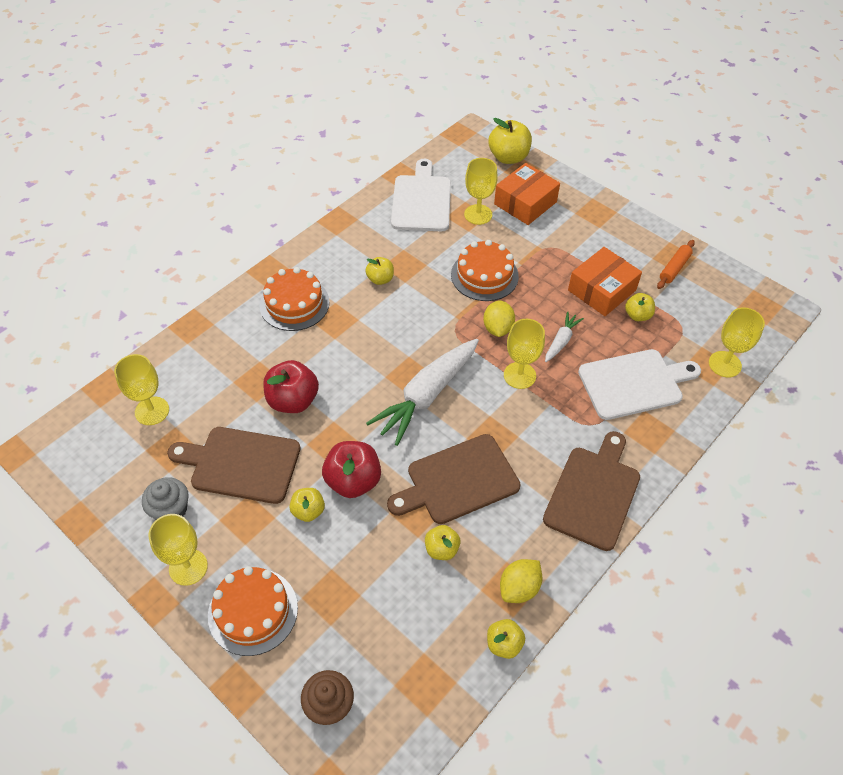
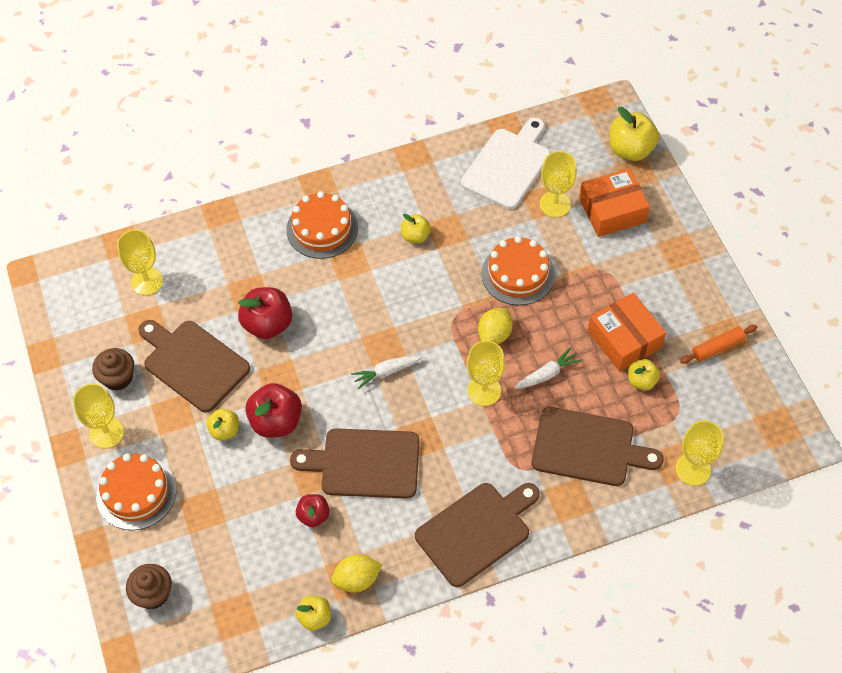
camera: 30 degrees right, 5 degrees up
(171, 510) = (118, 378): grey cupcake -> brown cupcake
(426, 395) = (386, 372): white carrot -> white carrot, size x0.49
(441, 549) = (313, 516): yellow apple -> red apple
(602, 290) = (624, 339): orange box -> orange box turned 75 degrees clockwise
(634, 383) = (588, 448): white cutting board -> brown cutting board

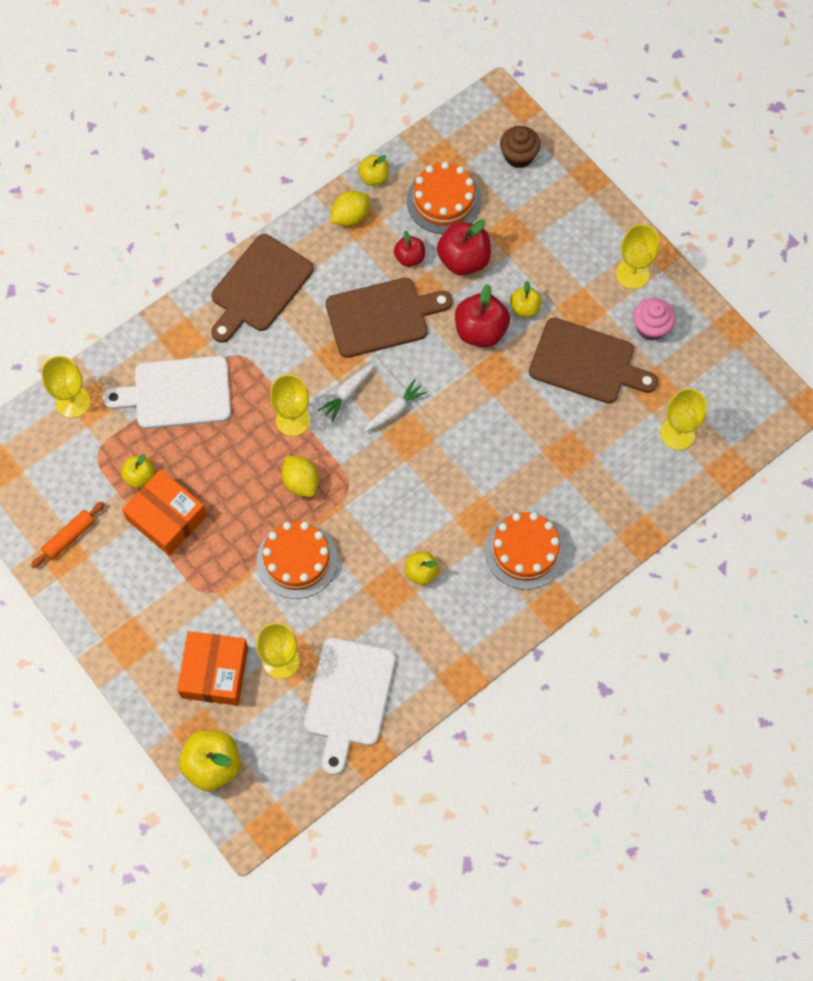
camera: 160 degrees right, 10 degrees up
(118, 378) = (651, 327): brown cupcake -> pink cupcake
(136, 493) = (576, 230): orange cake -> orange cake (443, 201)
(268, 324) = (533, 424): red apple -> red apple (463, 260)
(494, 335) = (301, 482): yellow lemon -> yellow lemon turned 45 degrees counterclockwise
(547, 374) = (236, 456): white carrot -> white carrot (347, 393)
(588, 448) = (177, 393): brown cutting board -> white cutting board
(612, 210) = (215, 672): orange box -> orange box turned 45 degrees counterclockwise

